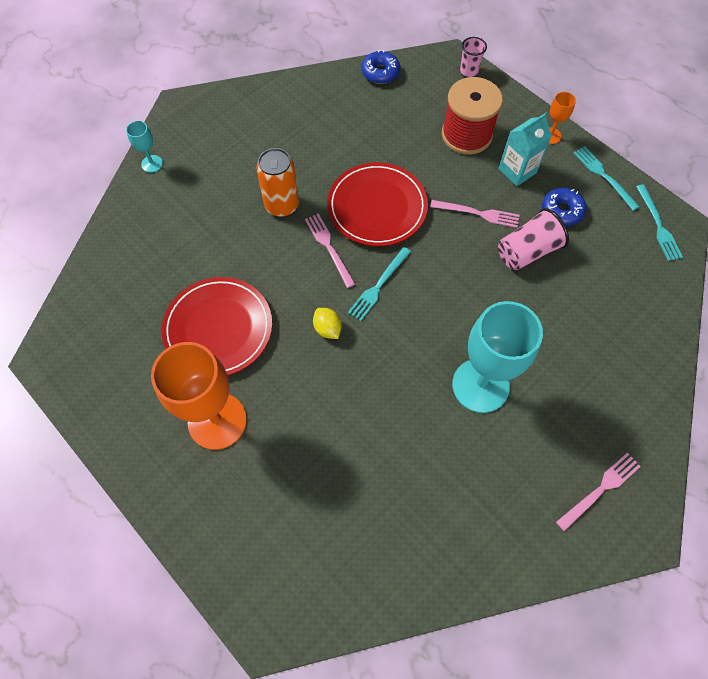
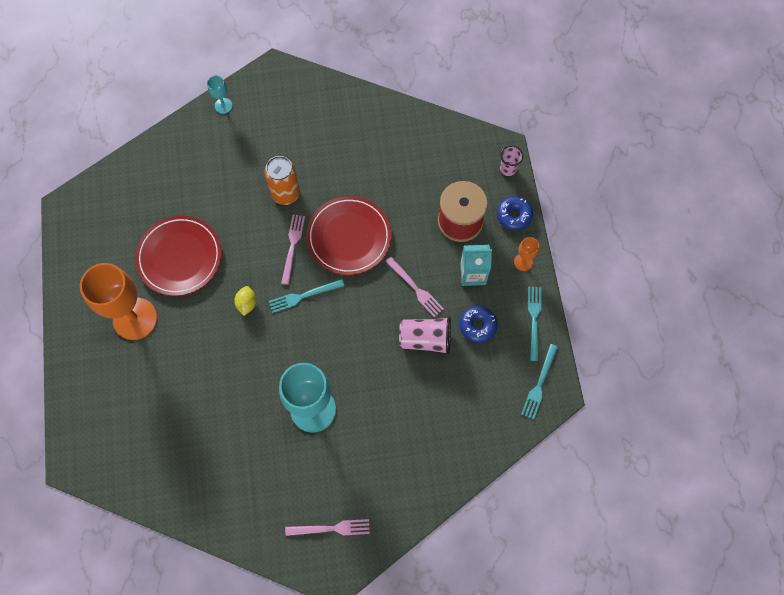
camera: 35 degrees right, 5 degrees up
(380, 72) = (439, 129): blue donut -> blue donut (514, 215)

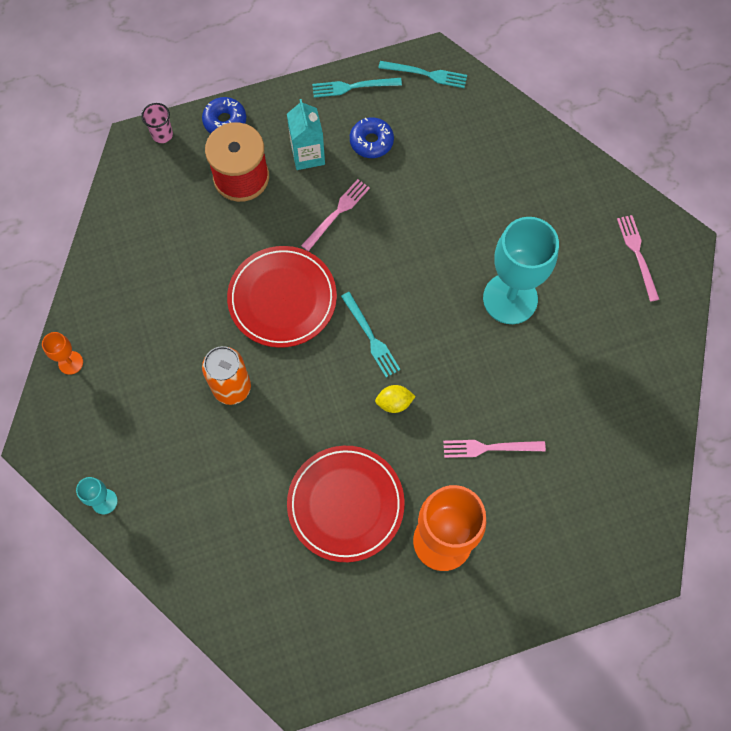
camera: 100 degrees left, 0 degrees up
(292, 246) = (306, 363): pink fork -> pink fork (490, 448)
(425, 339) = (398, 193): pink cup -> none
(523, 262) = (283, 105): orange goblet -> orange goblet (70, 362)

